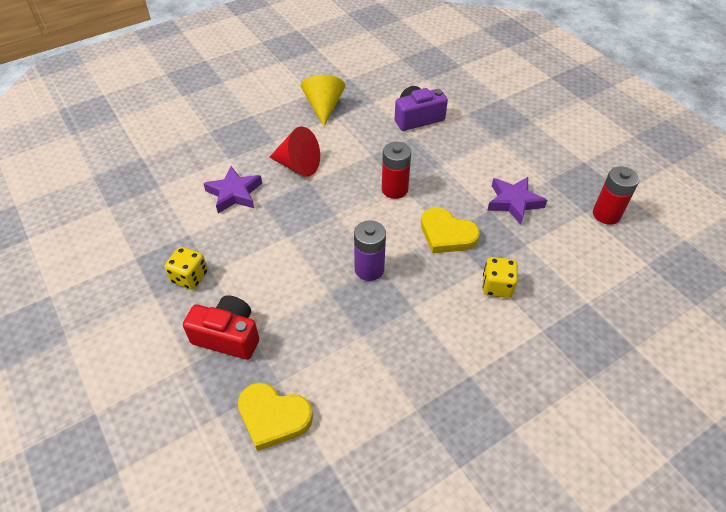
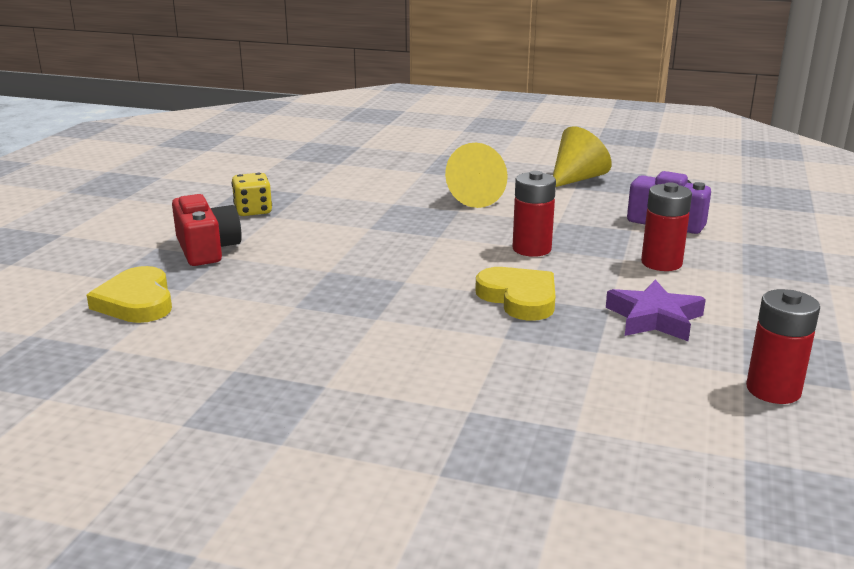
camera: 50 degrees right, 25 degrees down
(234, 193) = (383, 189): purple star -> none
(298, 165) = (471, 198): red cone -> yellow cone
(369, 269) = (392, 277): purple battery -> none
(447, 234) = (519, 298): yellow heart -> yellow heart turned 150 degrees clockwise
(461, 156) = (661, 263): none -> red battery
(497, 286) = (491, 355): yellow dice -> none

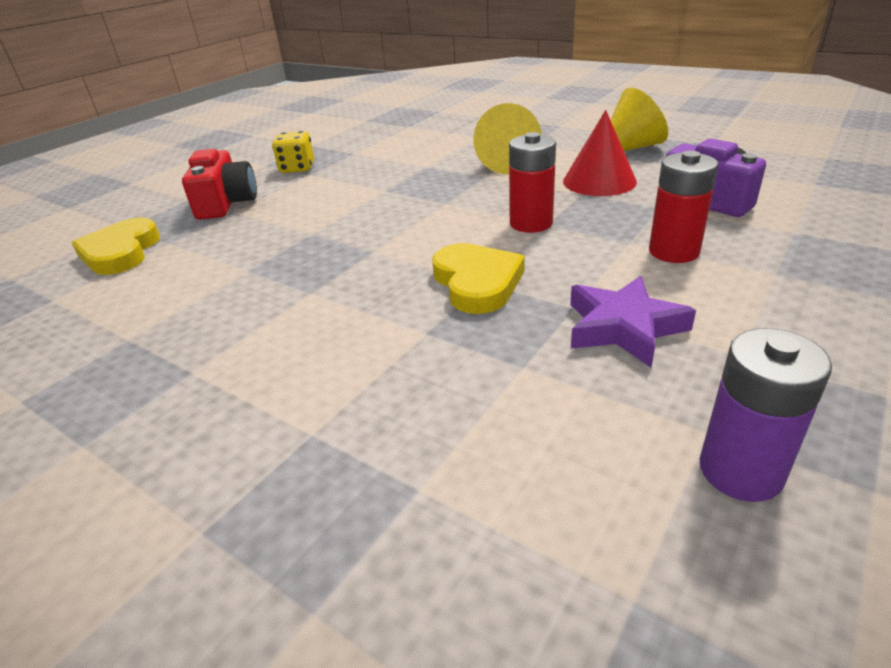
camera: 20 degrees right, 10 degrees up
(567, 210) = (599, 181): none -> red cone
(773, 390) = (740, 471): red battery -> purple battery

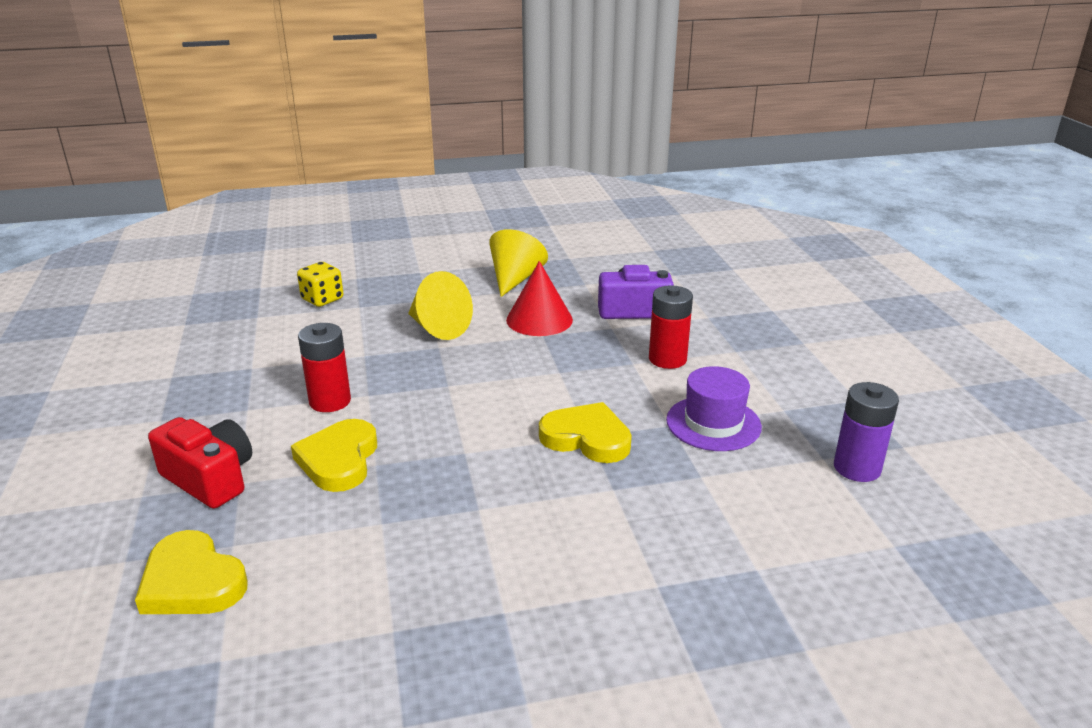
camera: 50 degrees left, 5 degrees down
(297, 168) = (216, 408): yellow dice -> yellow dice (322, 299)
(297, 221) = (339, 460): none -> yellow heart
(531, 223) = (547, 375): red battery -> red battery (330, 401)
(623, 327) = (713, 423): purple star -> purple hat

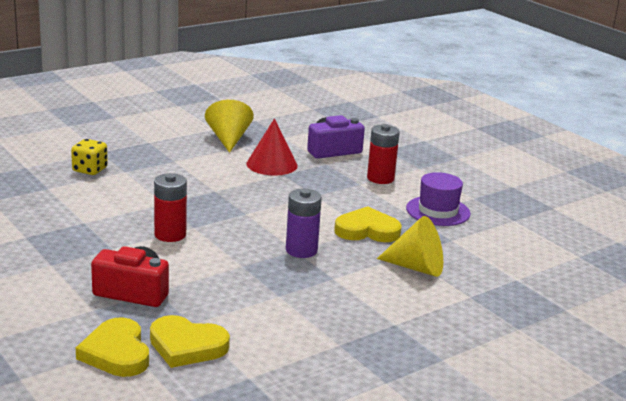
camera: 25 degrees left, 5 degrees down
(339, 460) = (214, 267): yellow heart -> yellow heart (116, 353)
(438, 328) = (202, 179): yellow cone -> yellow cone (416, 267)
(857, 468) = (536, 222): purple battery -> purple battery (301, 250)

